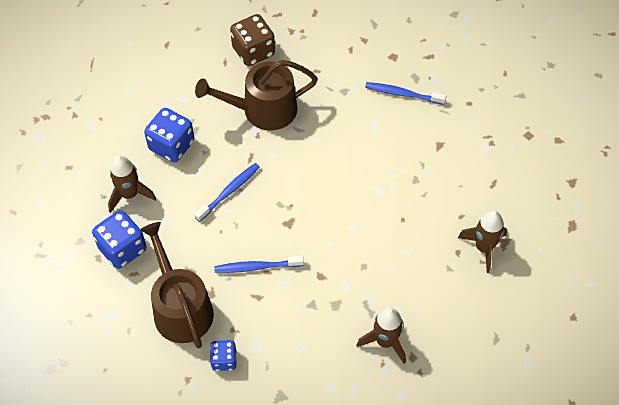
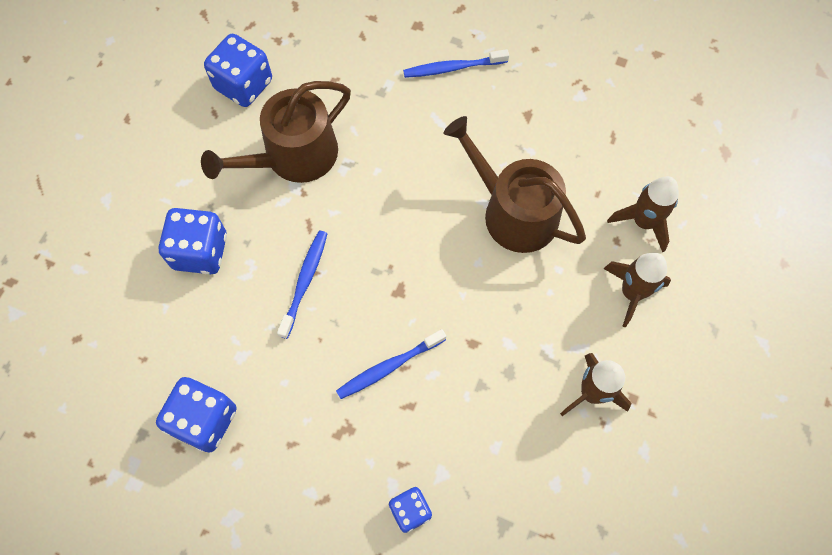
camera: 25 degrees left, 10 degrees up
(129, 194) = (177, 341): brown rocket -> brown rocket (631, 293)
(180, 307) = (319, 466): brown watering can -> brown watering can (513, 211)
(253, 51) = (243, 85): brown dice -> blue dice

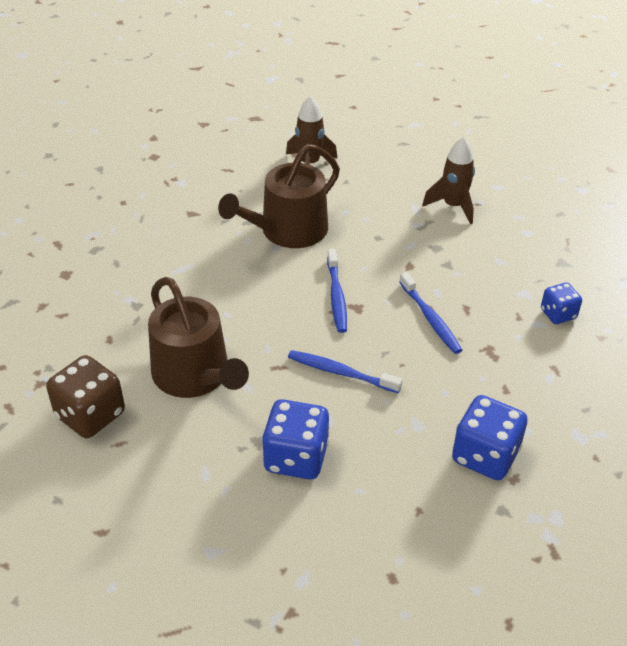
camera: 85 degrees left, 25 degrees down
(243, 85) = (90, 415): blue dice -> brown dice
(453, 68) = (125, 254): blue toothbrush -> blue toothbrush (336, 296)
(631, 293) = (370, 177): brown rocket -> none

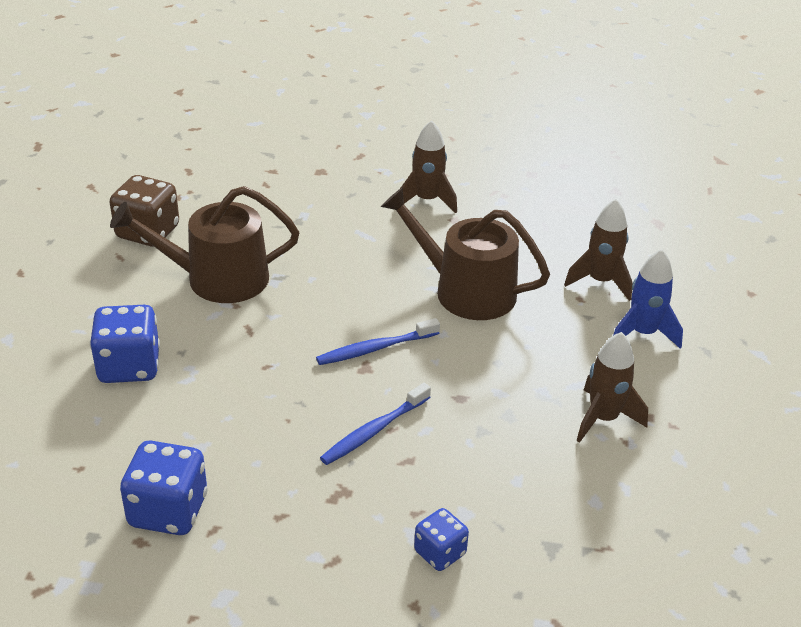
camera: 70 degrees right, 5 degrees down
(155, 221) = (427, 200): none -> brown rocket
(195, 375) = (217, 279): brown watering can -> brown watering can turned 45 degrees clockwise
(341, 372) = (257, 374): blue toothbrush -> none
(374, 163) = (642, 333): none -> blue rocket

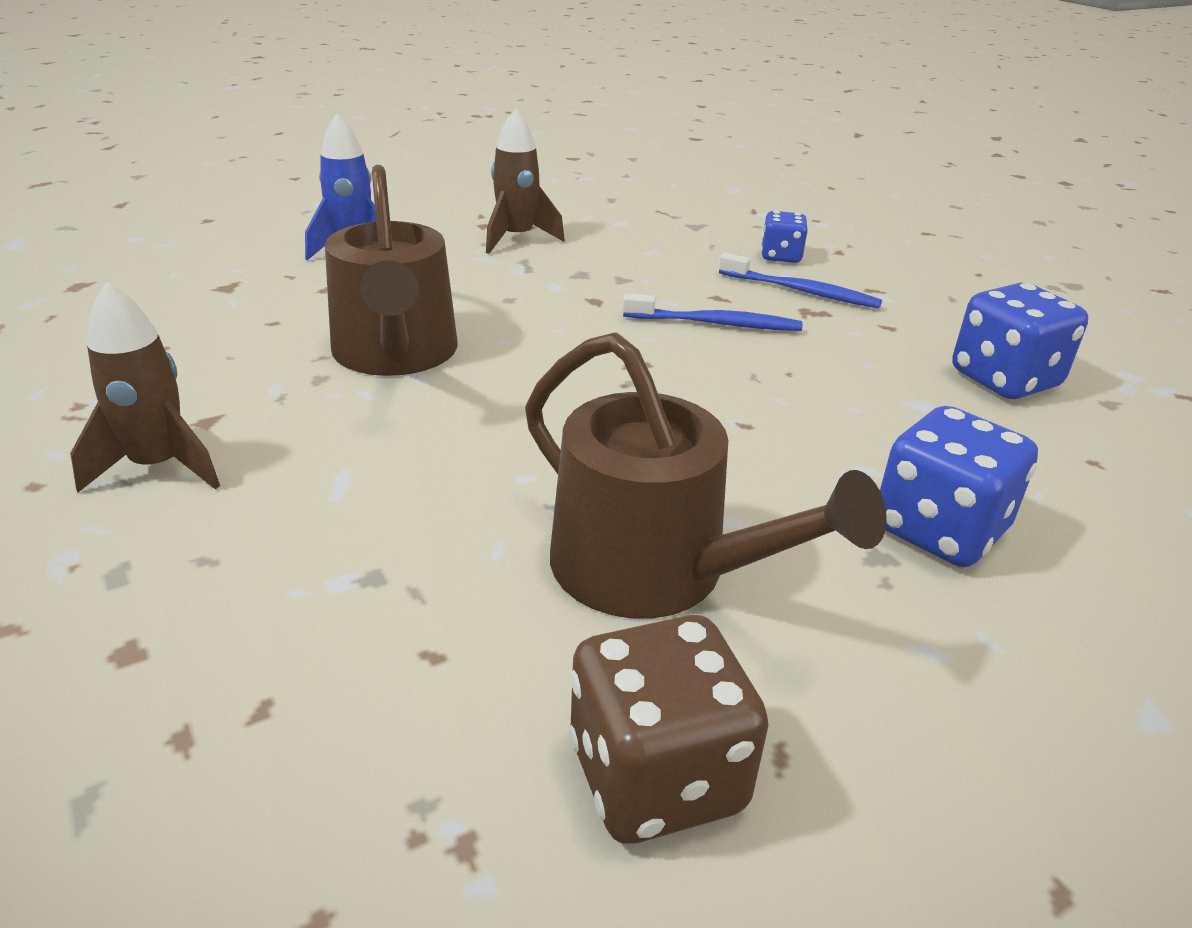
camera: 130 degrees left, 5 degrees down
(375, 348) = (596, 368): blue toothbrush -> blue toothbrush (801, 291)
(600, 281) = (271, 286): brown rocket -> none

